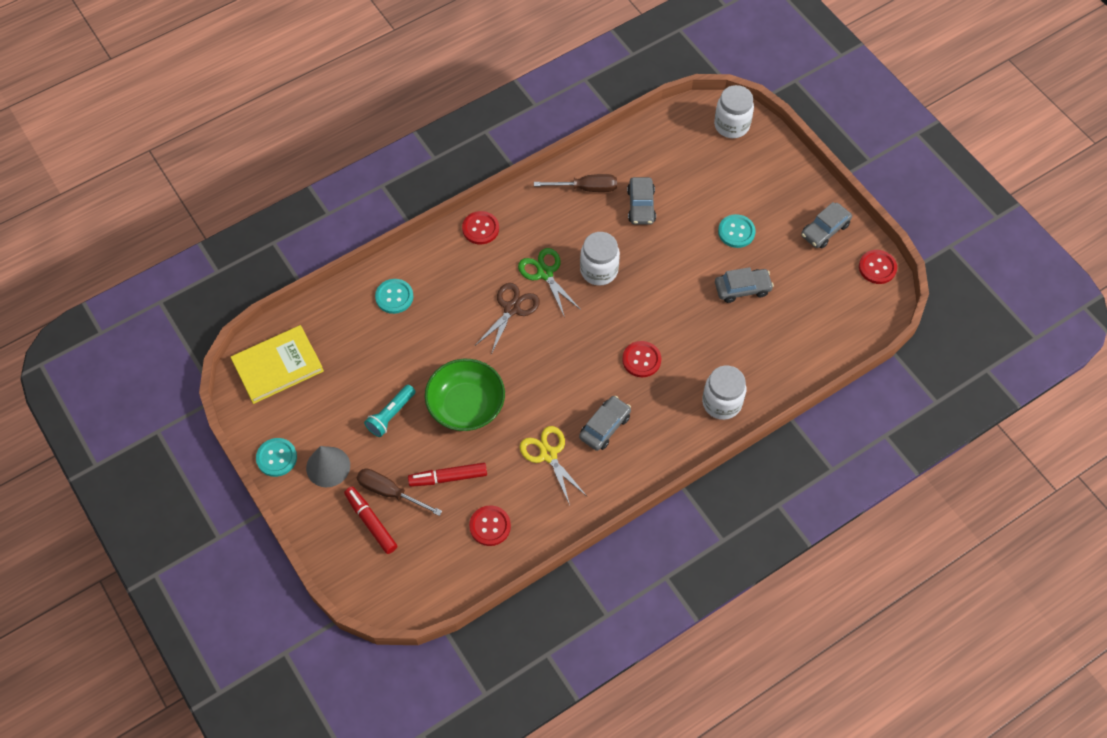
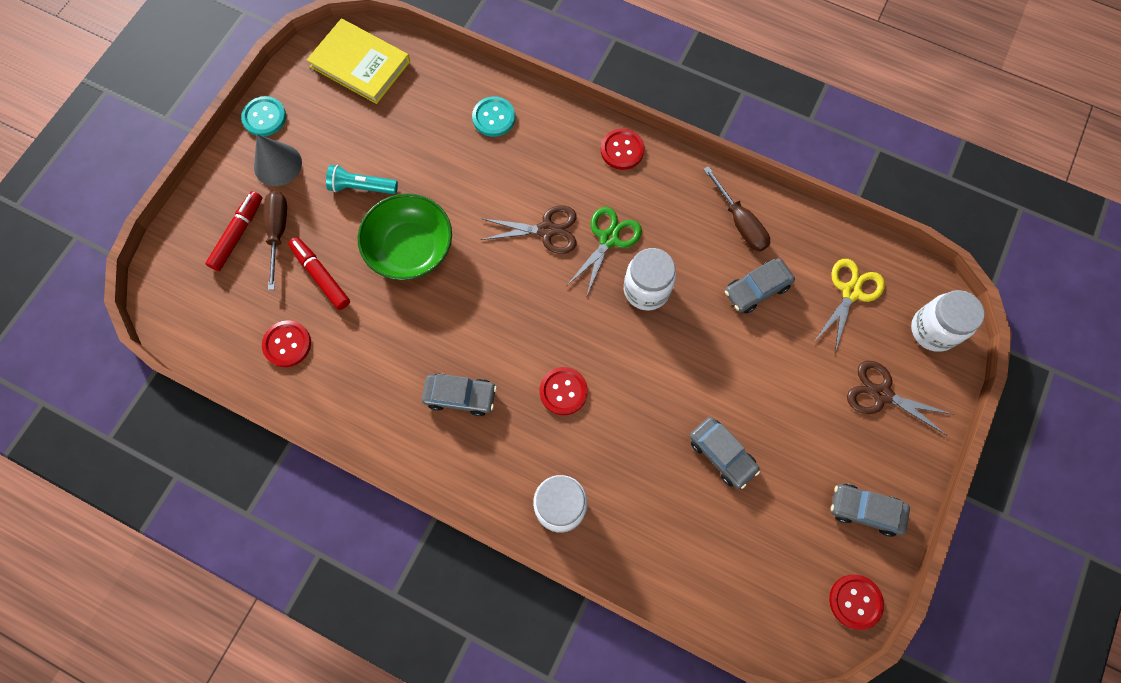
camera: 60 degrees right, 10 degrees up
(548, 454) = (397, 357): yellow scissors -> yellow scissors (851, 292)
(736, 232) = (792, 409): turquoise button -> none
(756, 177) = (882, 394): none -> brown scissors

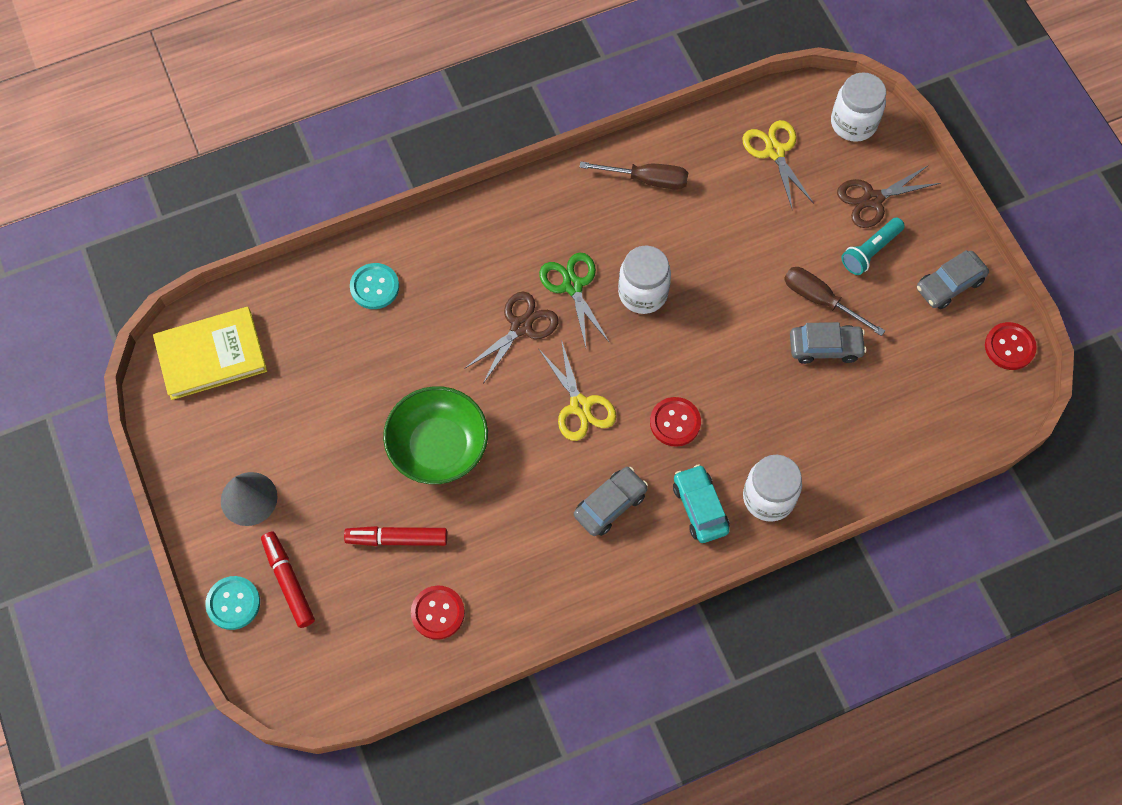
camera: 50 degrees left, 5 degrees down
(264, 117) = (187, 476): turquoise button -> turquoise button (233, 603)
(278, 233) = (320, 546): brown screwdriver -> brown screwdriver (820, 300)
(361, 187) = (340, 443): turquoise flashlight -> turquoise flashlight (870, 251)
(510, 461) = (700, 508): none -> turquoise car
(520, 316) = (580, 406): none -> yellow scissors
(622, 150) = (501, 213): red button -> none
(756, 289) = (714, 214): grey car -> none

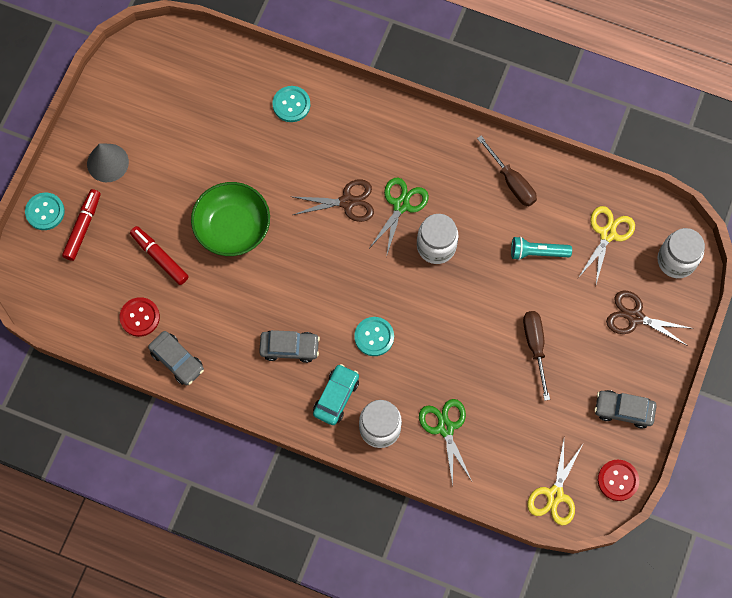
camera: 45 degrees right, 5 degrees up
(211, 355) = (167, 64): yellow book -> none
(580, 406) = (332, 277): yellow scissors -> yellow scissors (555, 495)
(675, 422) = (374, 337): red button -> turquoise button
(823, 442) = (445, 428): none -> green scissors
(825, 347) = (507, 376): grey car -> grey car (177, 360)
(870, 251) = (598, 346): turquoise flashlight -> turquoise flashlight (537, 252)

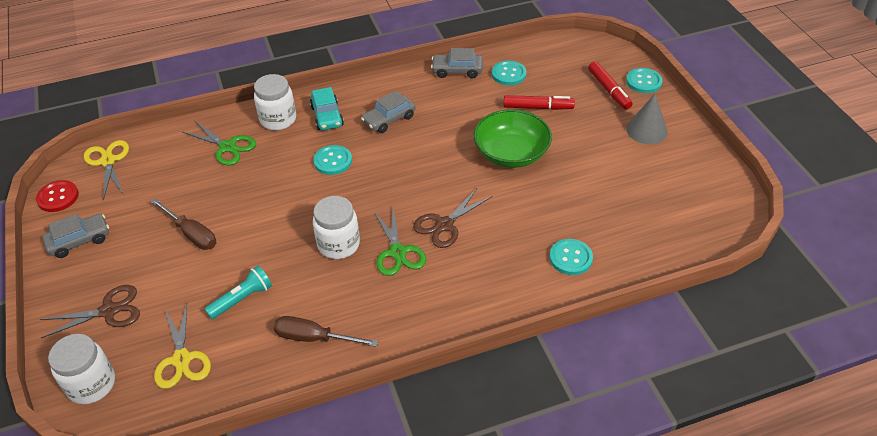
camera: 140 degrees right, 25 degrees down
(140, 317) = (508, 74): red button -> turquoise button

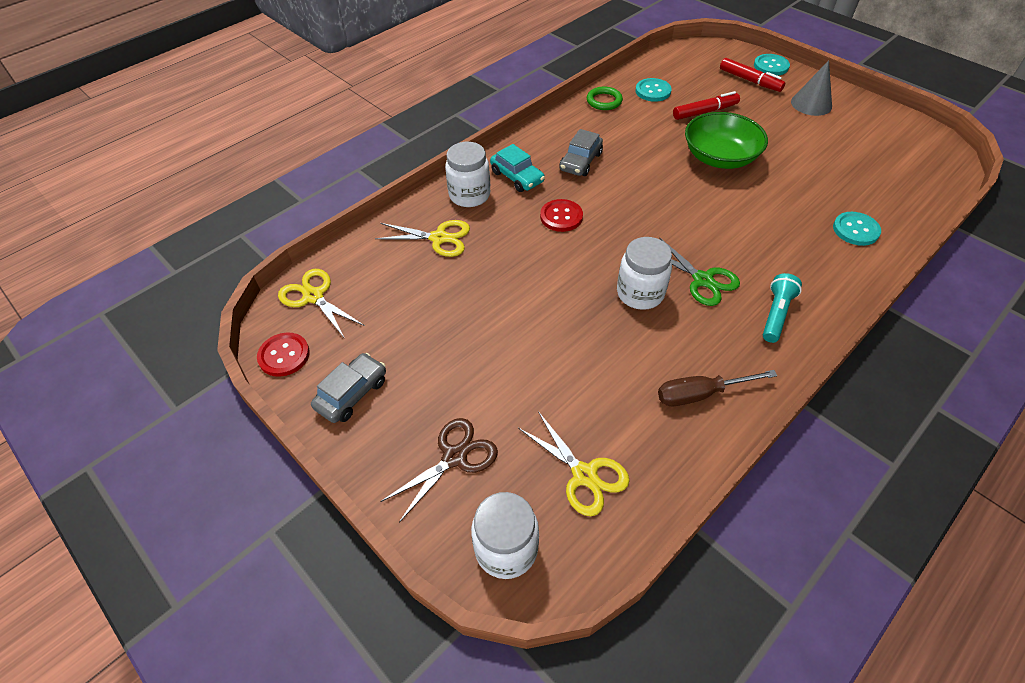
camera: 25 degrees left, 5 degrees up
(191, 234) = (477, 338): brown screwdriver -> none
(227, 147) = (439, 238): green scissors -> yellow scissors
(242, 299) = (592, 384): turquoise flashlight -> turquoise flashlight (776, 314)
(333, 161) = (561, 217): turquoise button -> red button
(444, 225) = (721, 239): brown scissors -> none
(457, 71) = (604, 101): grey car -> green ring

